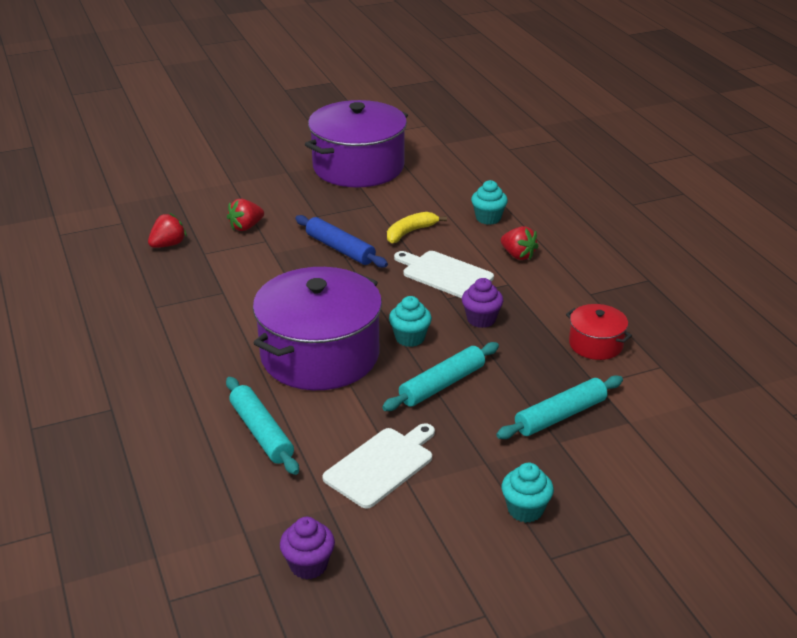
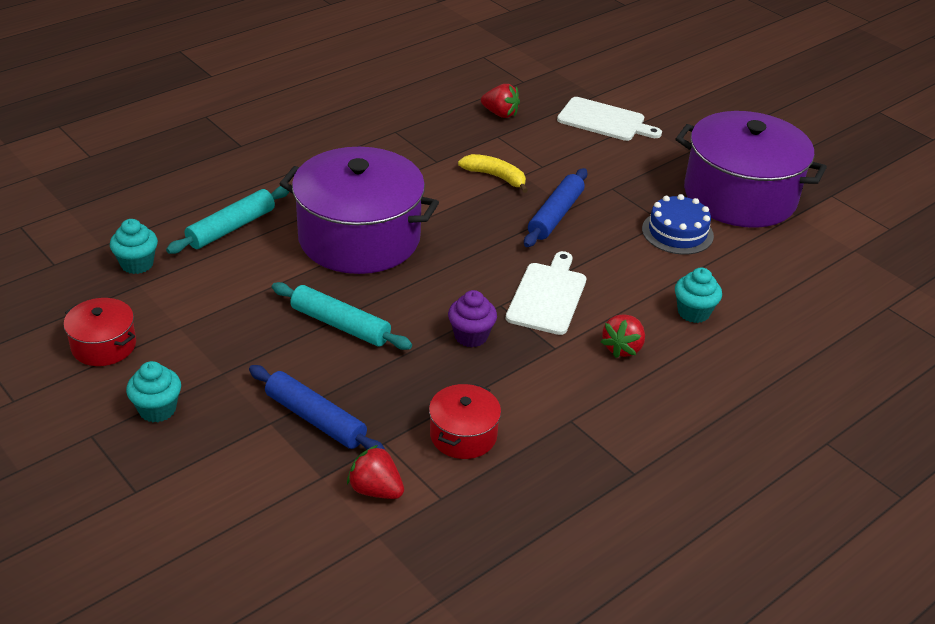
camera: 70 degrees right, 5 degrees up
(246, 227) = (560, 149): red strawberry -> red strawberry (376, 490)
(308, 565) = (65, 287): purple cupcake -> none
(382, 465) = (203, 305): white cutting board -> white cutting board (604, 121)
(390, 202) = (677, 232): none -> blue cake
(410, 232) = (620, 257): yellow banana -> yellow banana (495, 177)
(410, 338) = (412, 290): turquoise cupcake -> turquoise cupcake (137, 264)
(419, 540) = (104, 345): none -> red pot
(560, 416) = (315, 419): turquoise rolling pin -> blue rolling pin

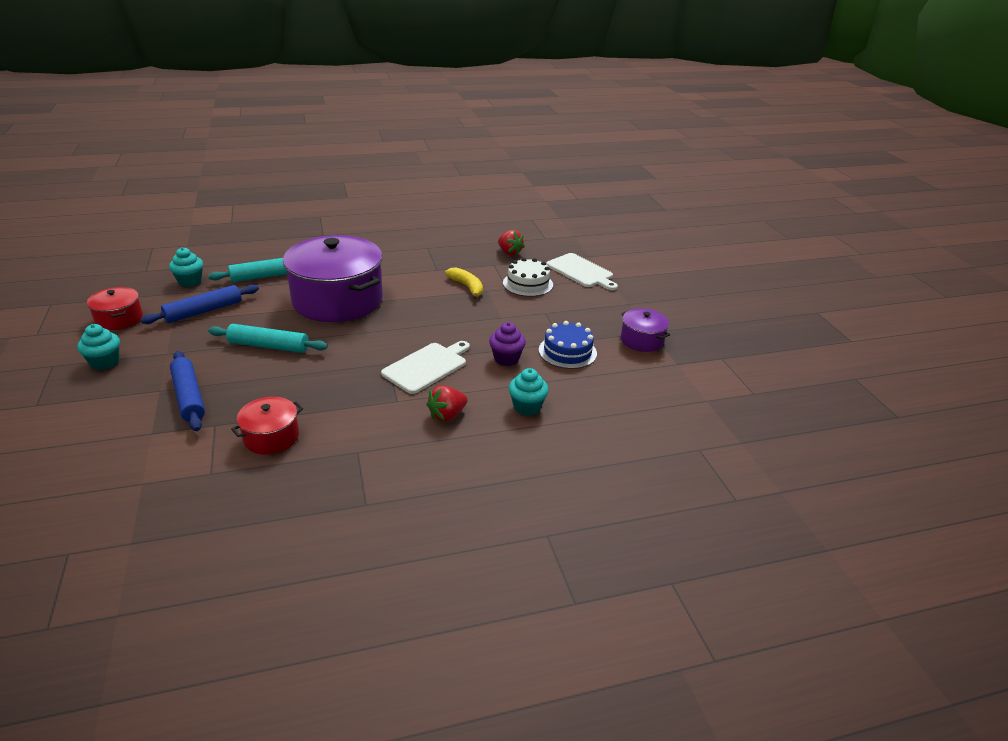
camera: 25 degrees right, 5 degrees down
(340, 325) = (268, 346): turquoise rolling pin -> turquoise rolling pin turned 45 degrees counterclockwise
(376, 490) = (175, 453): red strawberry -> none
(471, 336) = (346, 376): purple cupcake -> purple cupcake (506, 359)
(555, 215) = (485, 319): blue rolling pin -> blue rolling pin (203, 311)
(560, 153) = (528, 284): none -> white cake
(739, 196) = (642, 340): purple pot -> purple pot, size x0.46

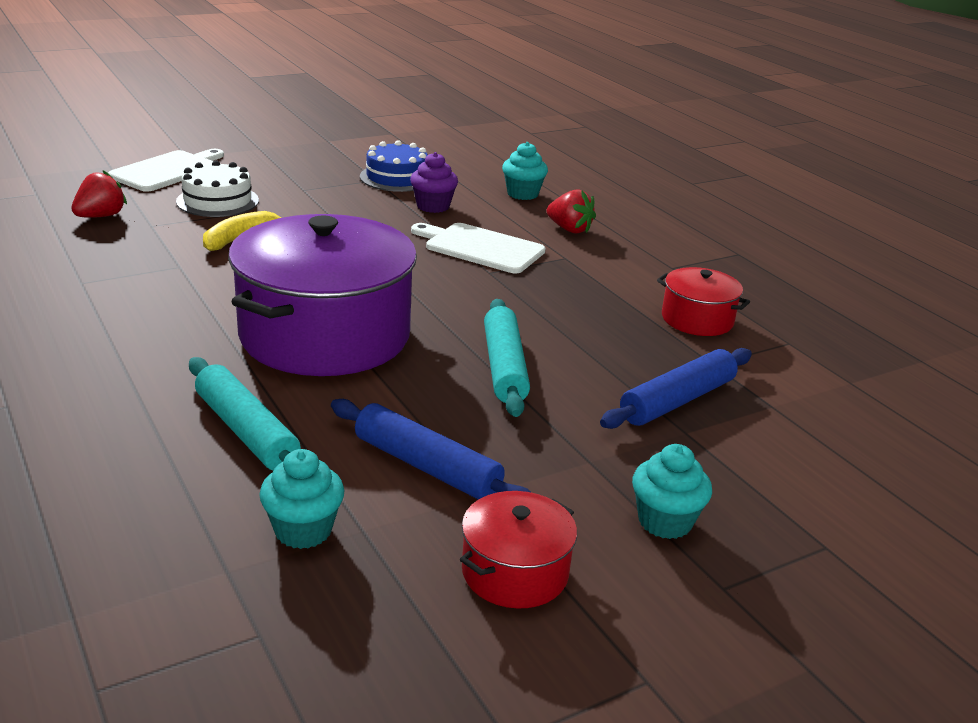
camera: 105 degrees left, 5 degrees down
(642, 340) = (350, 145): purple pot -> none

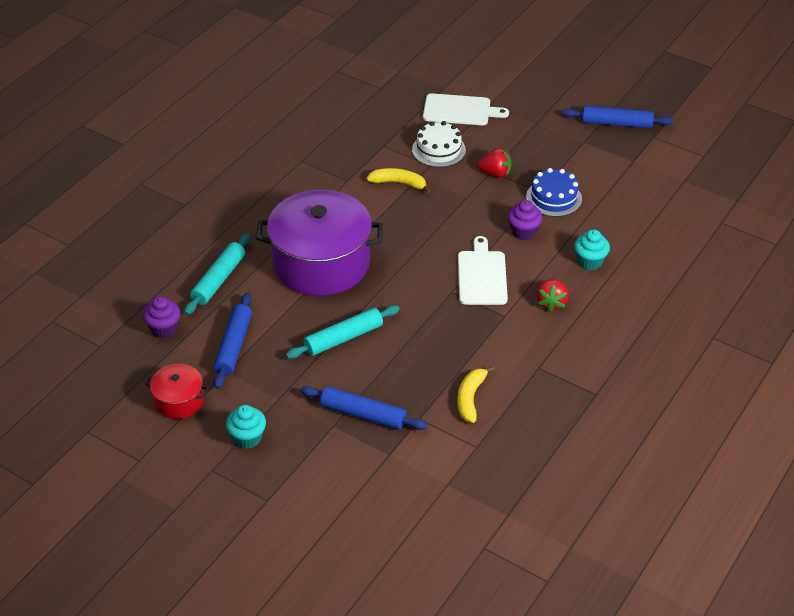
camera: 65 degrees right, 15 degrees up
(101, 216) = (376, 124): red strawberry -> red strawberry (495, 173)
(303, 530) = (164, 329): turquoise cupcake -> purple cupcake
(323, 121) = (616, 123): none -> blue rolling pin
(697, 319) = (470, 398): red pot -> yellow banana

